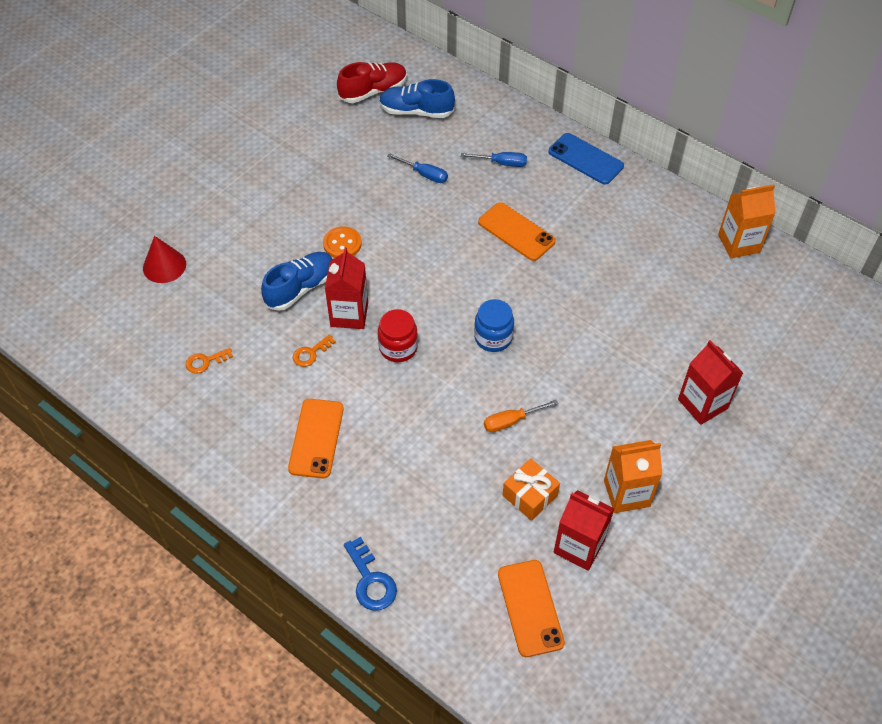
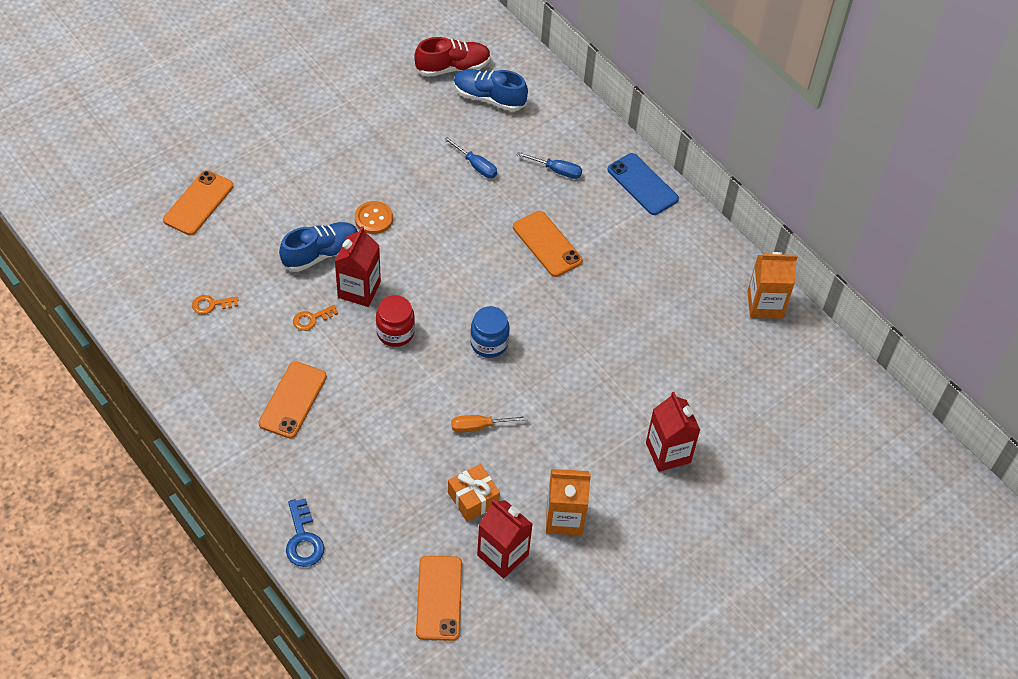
camera: 10 degrees right, 0 degrees up
(164, 266) = (198, 203): red cone -> orange phone

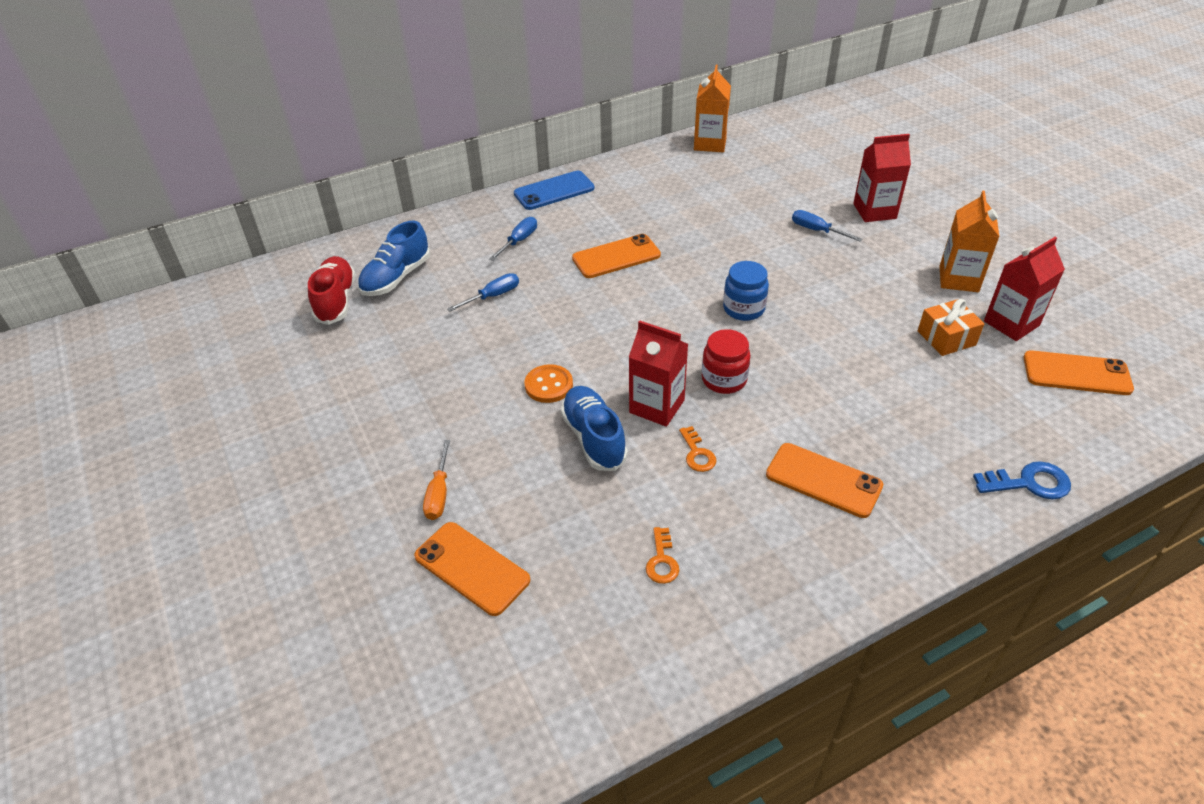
camera: 75 degrees left, 10 degrees down
(479, 426) = (853, 325): orange screwdriver -> orange screwdriver (439, 493)
(622, 401) = (816, 230): none -> blue screwdriver

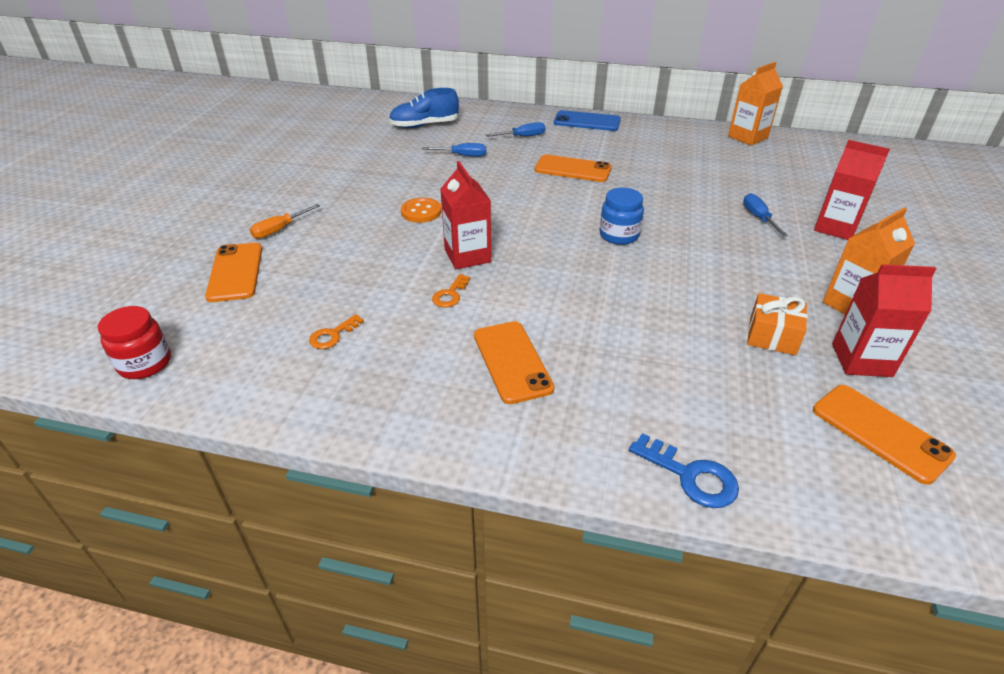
camera: 40 degrees right, 5 degrees down
(336, 301) = (377, 122): red shoe -> none
(593, 438) = (402, 251): blue shoe -> none
(724, 379) = (537, 266): red jar -> red jar (145, 363)

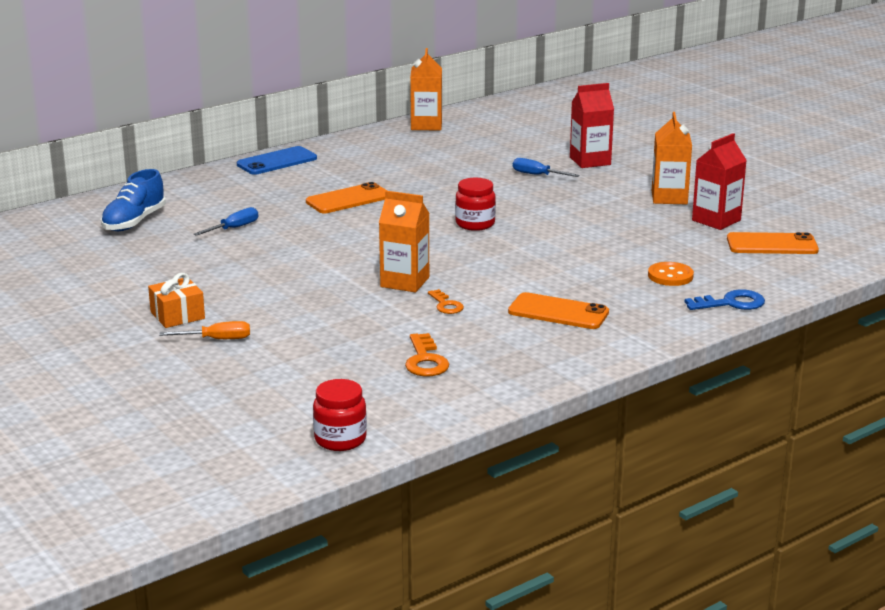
camera: 50 degrees left, 15 degrees down
(235, 272) = (259, 375): orange phone -> none
(279, 229) = (217, 339): orange screwdriver -> orange screwdriver turned 90 degrees counterclockwise
(333, 335) = (425, 360): orange key -> orange key, size x1.50
(421, 212) = (302, 276): orange button -> orange button (670, 276)
(467, 256) = (405, 282): red carton -> orange carton
(523, 137) = (250, 194): blue screwdriver -> none
(619, 235) = (475, 224): blue jar -> red jar
(772, 336) = (659, 231): orange gift -> orange gift (177, 315)

